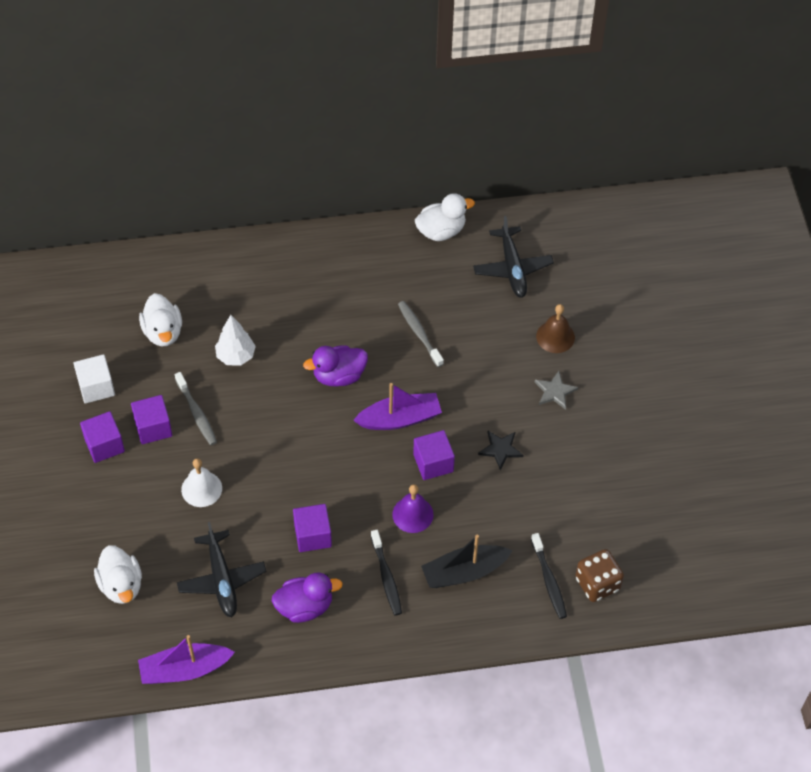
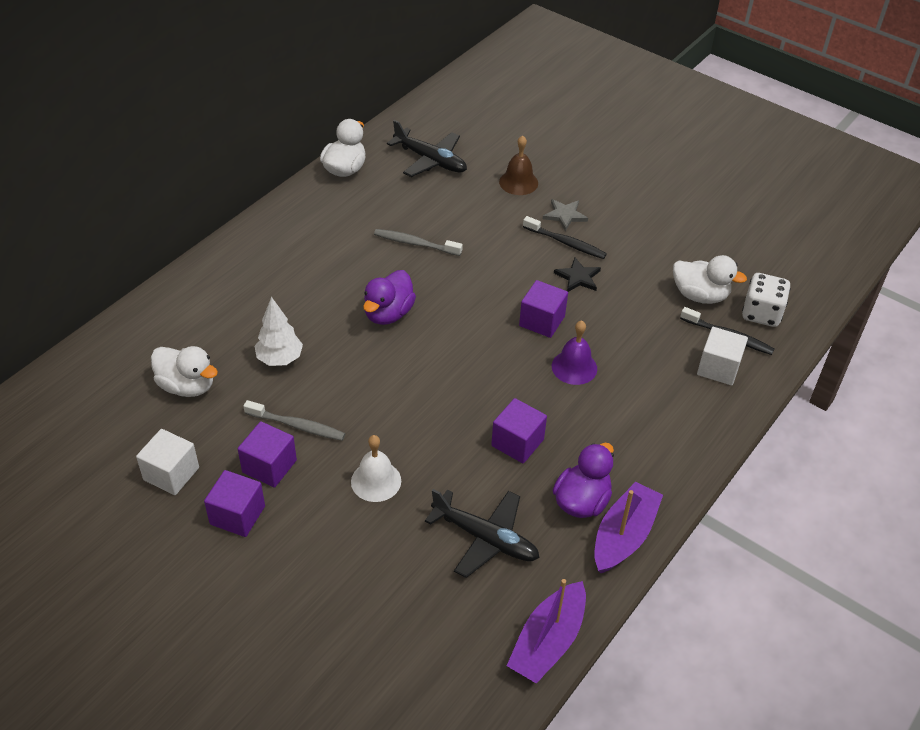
camera: 45 degrees left, 10 degrees down
(121, 585) = (399, 620): white duck -> white duck (700, 295)
(386, 576) = (614, 426): black toothbrush -> black toothbrush (565, 243)
(400, 419) = (476, 309): purple boat -> purple boat (623, 536)
(464, 572) = (665, 377): black boat -> none
(510, 596) = (718, 368): none -> white cube
(597, 584) = (761, 313): brown dice -> white dice

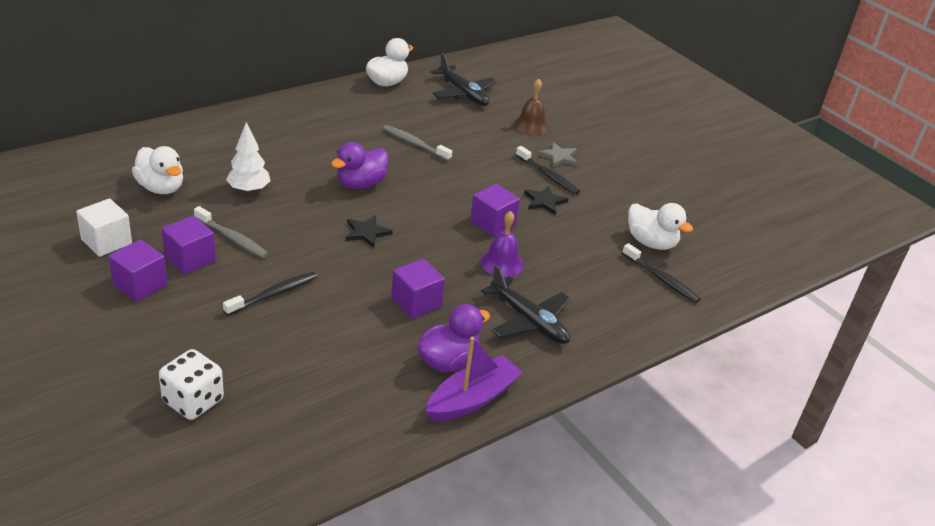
camera: 15 degrees right, 10 degrees down
(376, 481) = (273, 294): white bell -> black toothbrush
(426, 374) = (366, 233): none -> black star
(485, 538) = (342, 363): black plane -> black plane (528, 320)
(548, 642) = (350, 458): purple boat -> none
(718, 368) = (638, 299): white cube -> none
(761, 313) = (703, 271): white dice -> white dice (193, 401)

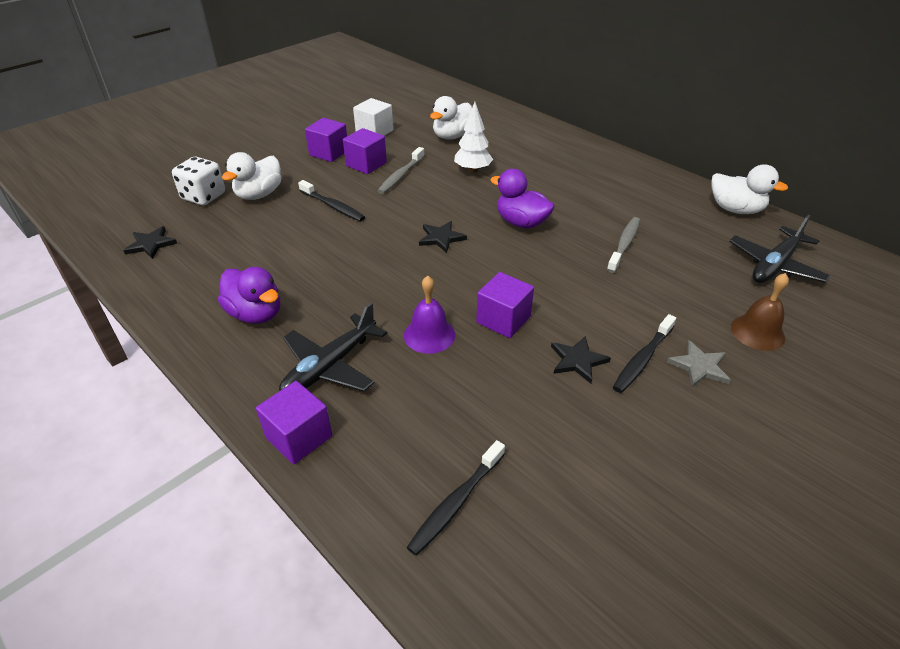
camera: 85 degrees right, 5 degrees up
(289, 447) = (151, 244): none -> black star
(416, 302) = (342, 282): purple cube -> purple cube (299, 437)
(472, 399) = (202, 336): purple boat -> none
(651, 243) = (543, 487): white duck -> white duck (259, 194)

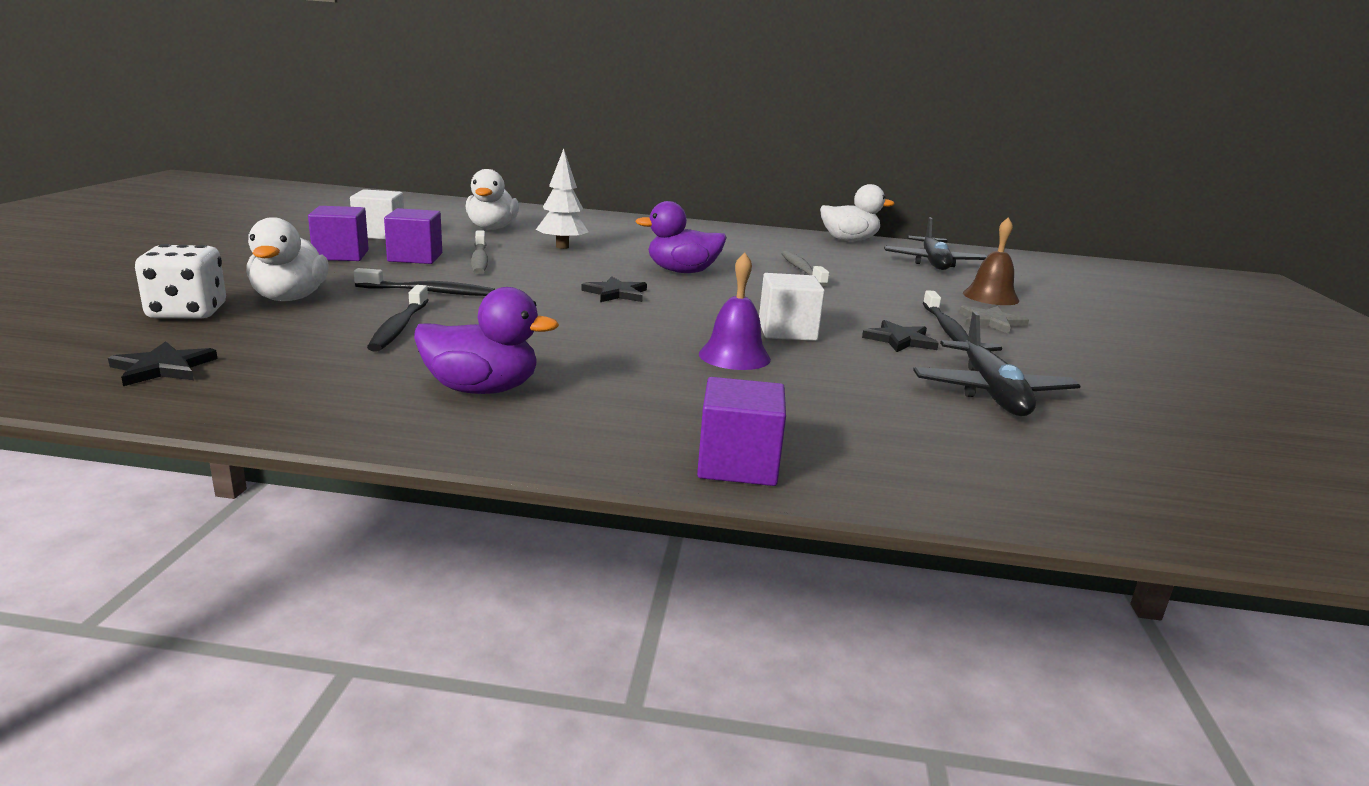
camera: 40 degrees left, 20 degrees down
(330, 366) = (667, 404): black plane -> black plane (991, 392)
(456, 502) = (983, 452): black toothbrush -> black toothbrush (399, 327)
(503, 319) = (787, 331): purple cube -> white cube

